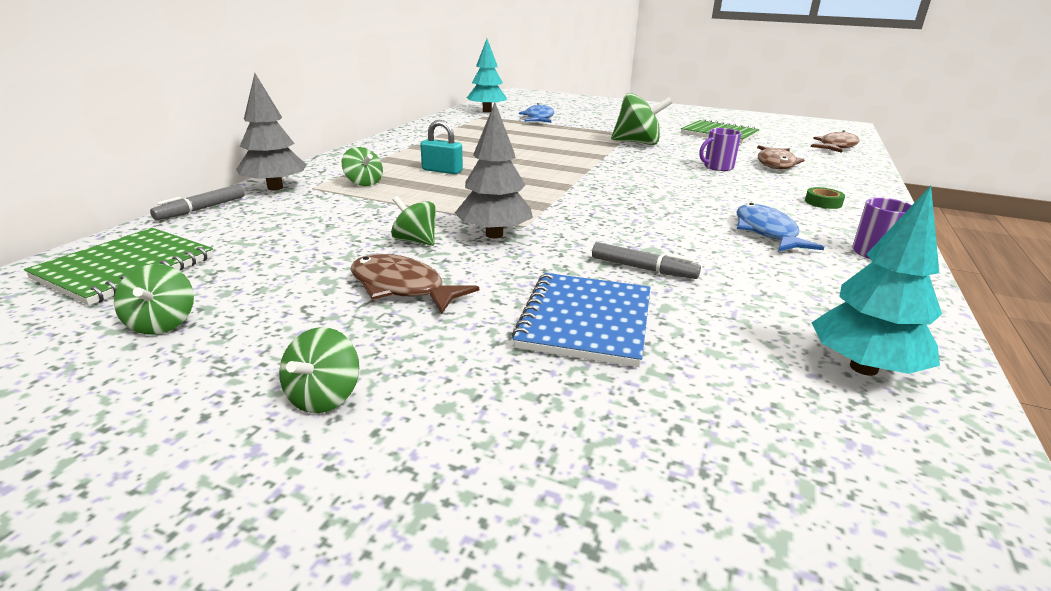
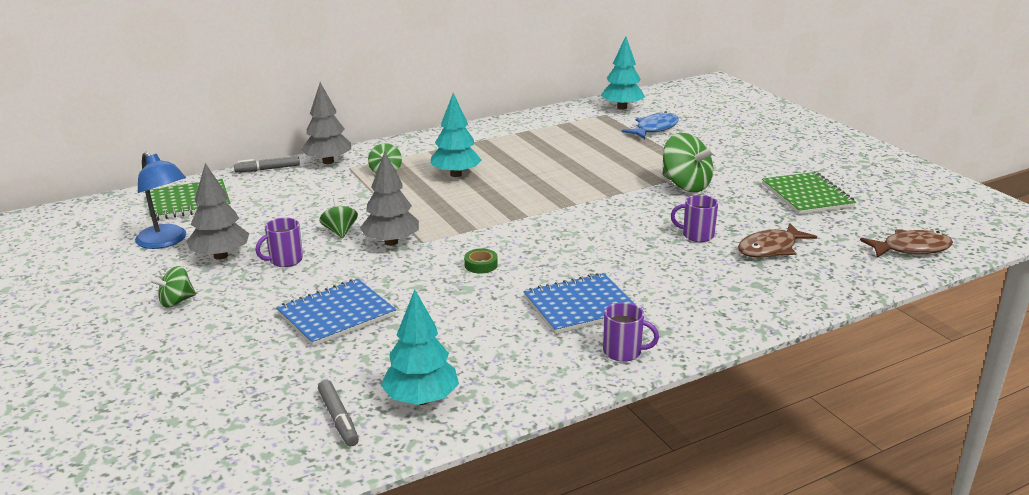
camera: 40 degrees right, 0 degrees up
(162, 323) = (166, 241): green spinning top -> blue lamp
(295, 312) = (220, 256): none -> grey tree
(402, 288) = (285, 260): brown fish -> purple mug
(442, 171) = (456, 174): turquoise padlock -> turquoise tree
(643, 269) = (431, 298): grey marker -> grey marker (338, 419)
(767, 232) = (580, 306): blue fish -> blue notebook
(823, 202) = (702, 300): green tape -> green tape (481, 265)

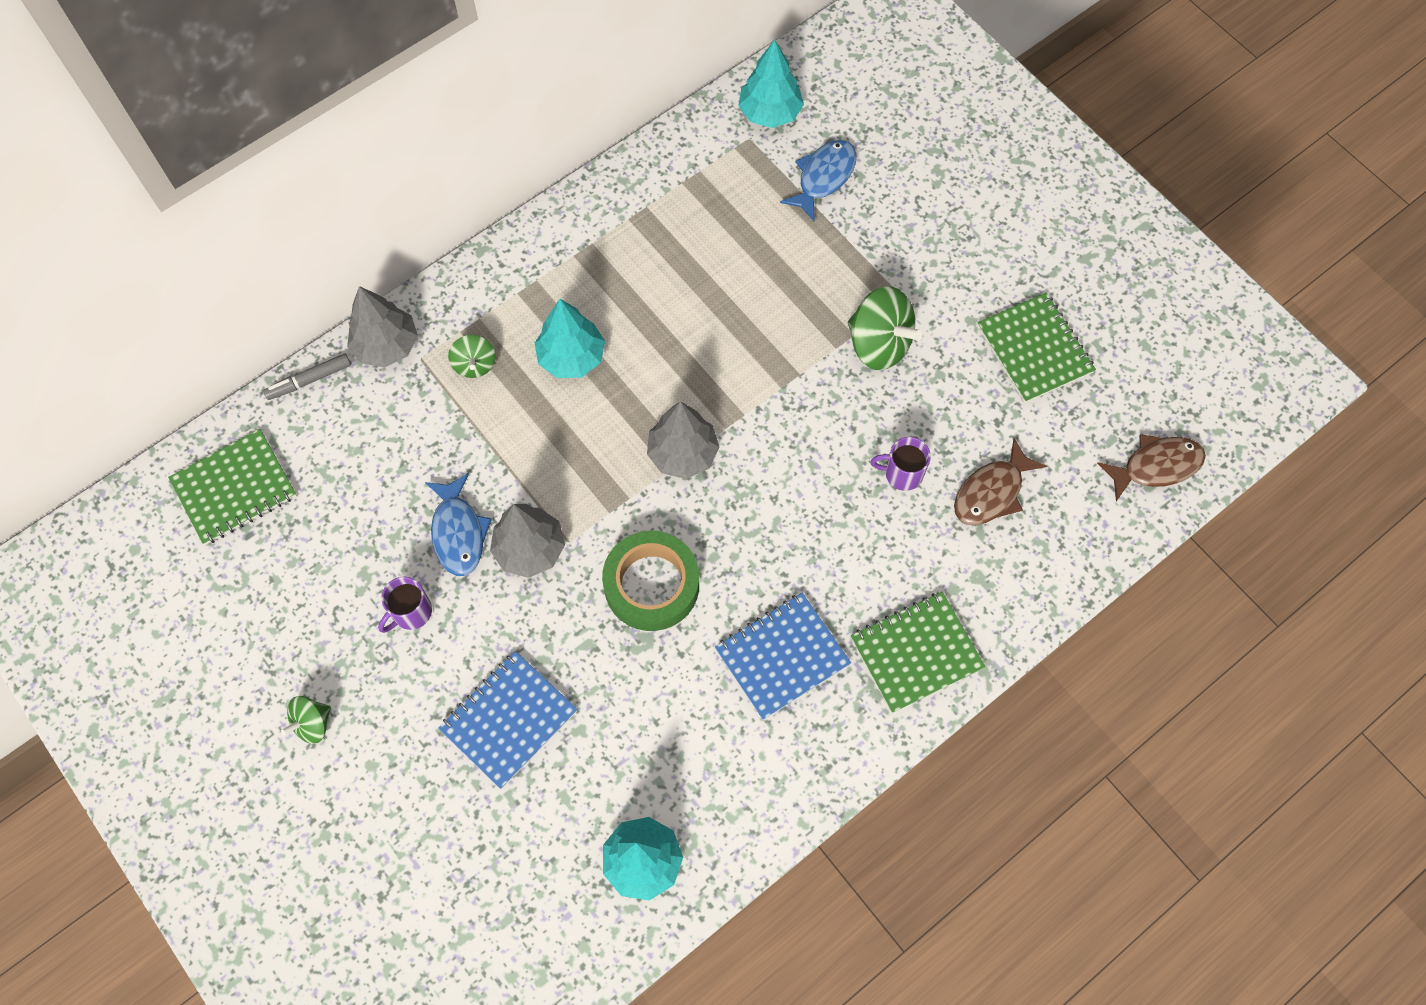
camera: 10 degrees left, 40 degrees up
(166, 241) = (245, 591): blue lamp -> none
(220, 256) = (327, 615): grey tree -> grey tree (683, 454)
(338, 419) = (566, 908): grey marker -> none
(340, 231) = (458, 532): green spinning top -> blue fish
(481, 265) = (651, 585): green tape -> green tape, size x2.38
(623, 352) = (841, 740): purple mug -> none
(699, 315) = (916, 653): none -> green notebook

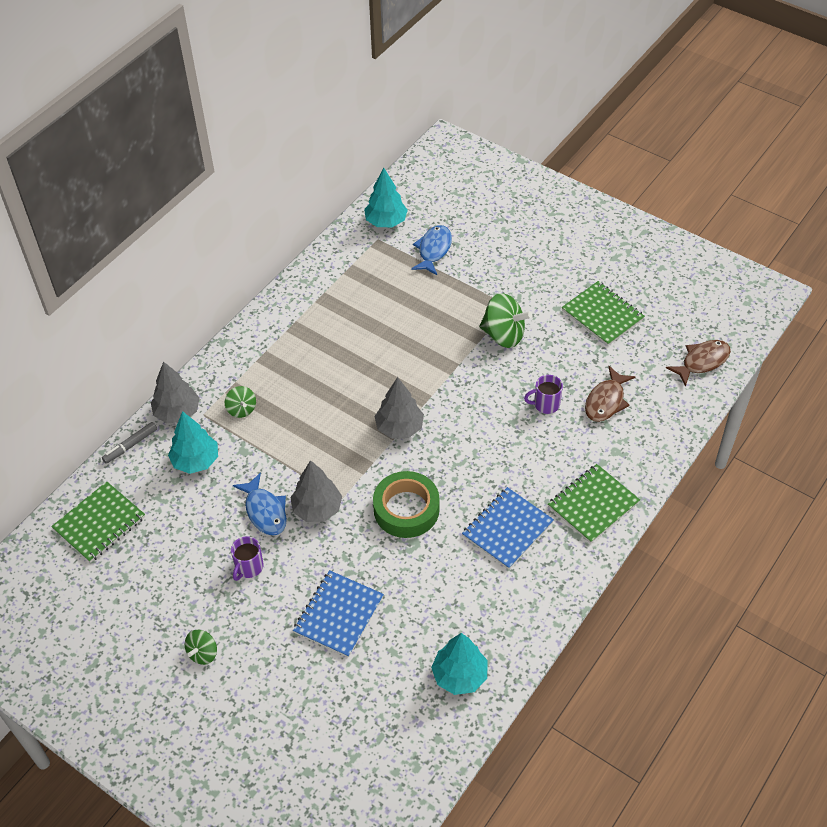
camera: 15 degrees left, 15 degrees down
(571, 357) = (305, 390): turquoise tree -> turquoise tree (196, 461)

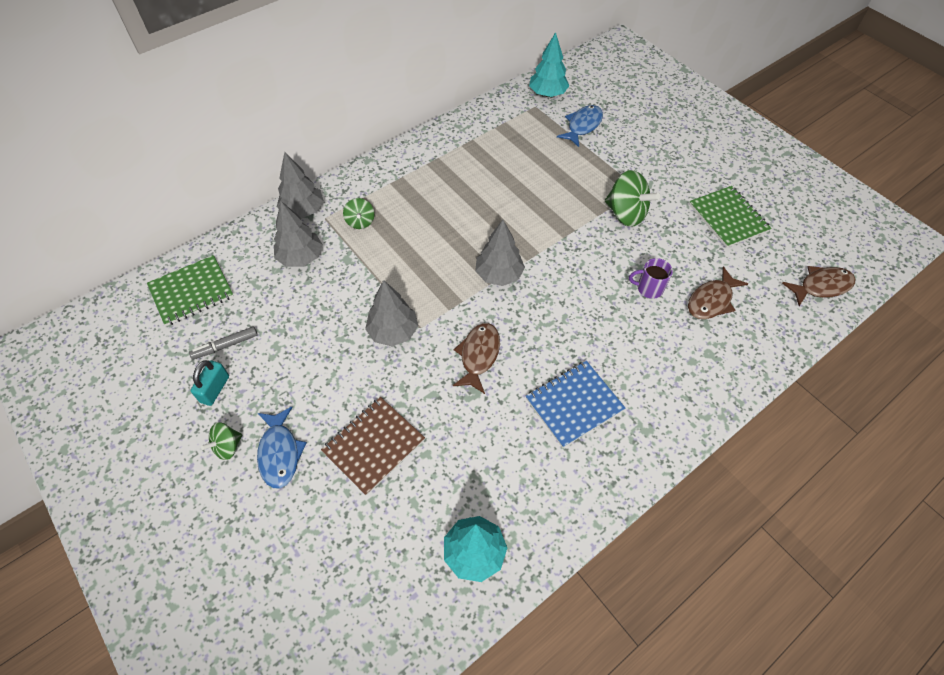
camera: 15 degrees right, 5 degrees up
(130, 445) = (250, 229): grey marker -> grey marker (225, 346)
(167, 607) = (215, 389): none -> turquoise padlock
(196, 461) = (301, 257): turquoise tree -> grey tree
(248, 567) = (306, 371): purple mug -> none
(265, 511) = (343, 320): blue fish -> blue fish (280, 453)
(339, 615) = (374, 446): blue notebook -> brown notebook
(406, 509) = (478, 356): green tape -> brown fish
(593, 505) = (671, 403): green notebook -> none

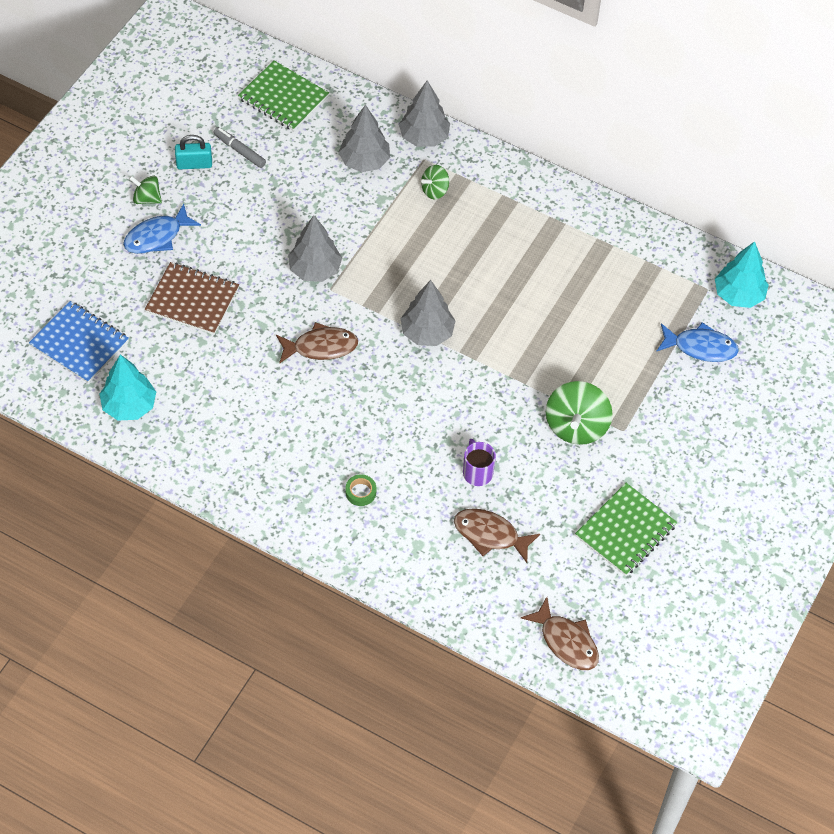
camera: 65 degrees right, 0 degrees up
(574, 404) = (303, 440): blue notebook -> blue notebook (79, 344)
(644, 377) = (360, 492): none -> green tape

